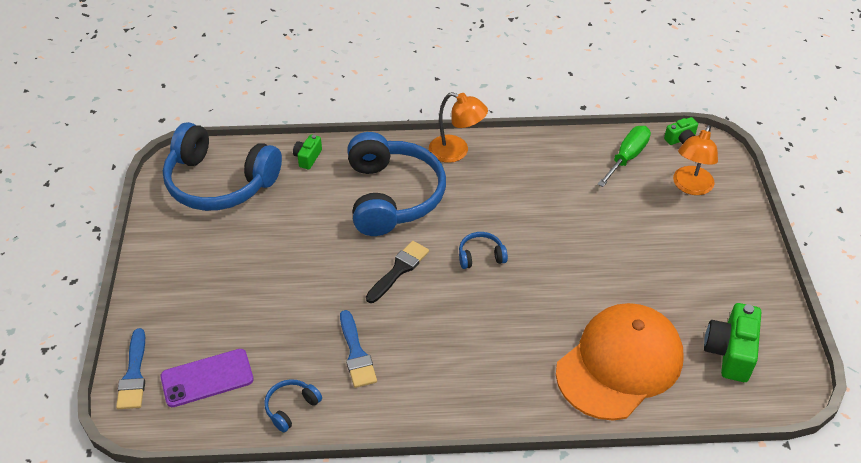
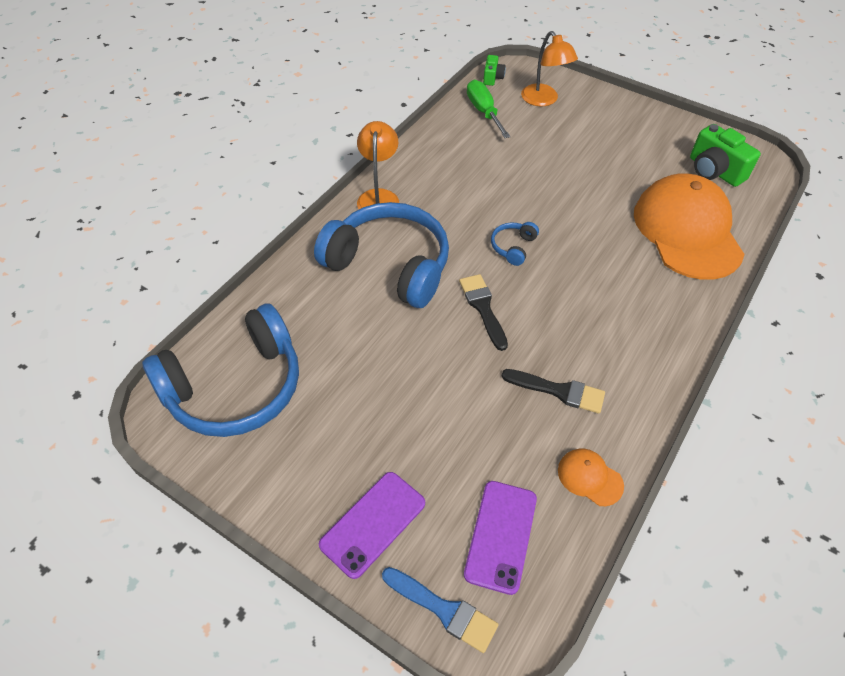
camera: 55 degrees left, 5 degrees up
(170, 306) = (373, 523): none -> purple phone
(291, 408) = (589, 478): blue headphones -> orange cap
(308, 158) = (277, 298): green camera -> none
(356, 353) = (558, 391): blue brush -> black brush
(456, 152) = (379, 197): orange lamp -> orange lamp turned 60 degrees counterclockwise

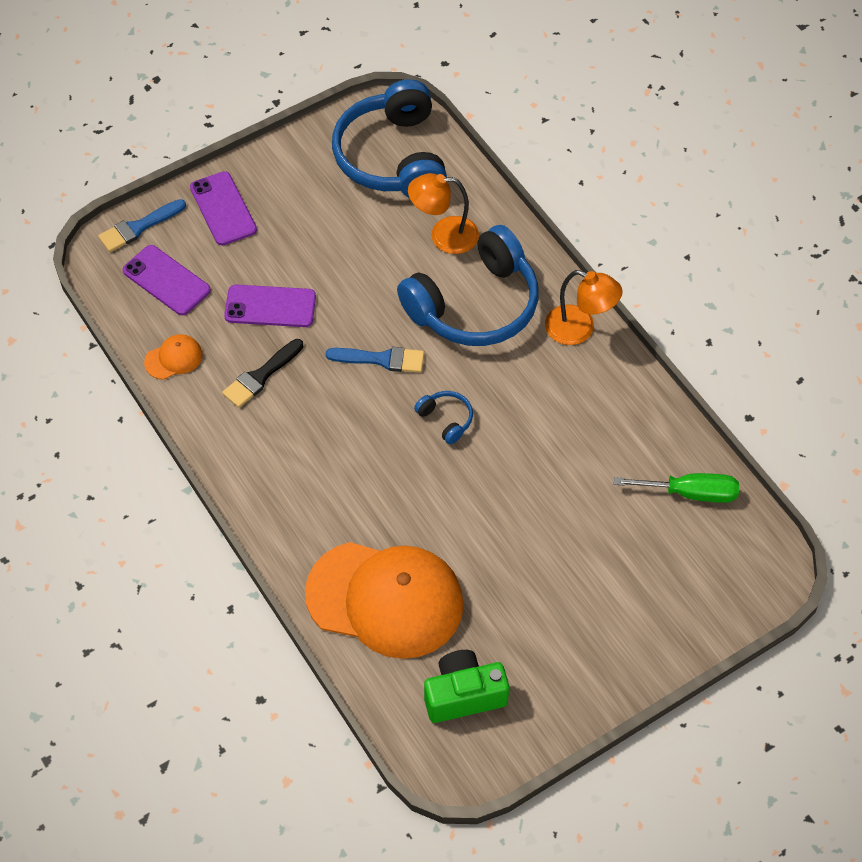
camera: 115 degrees right, 5 degrees up
(477, 418) = (270, 306): none -> purple phone
(483, 308) = (381, 359): black brush -> blue brush
(492, 78) = (762, 536): green camera -> none
(543, 100) = (688, 574): orange lamp -> orange lamp (444, 236)

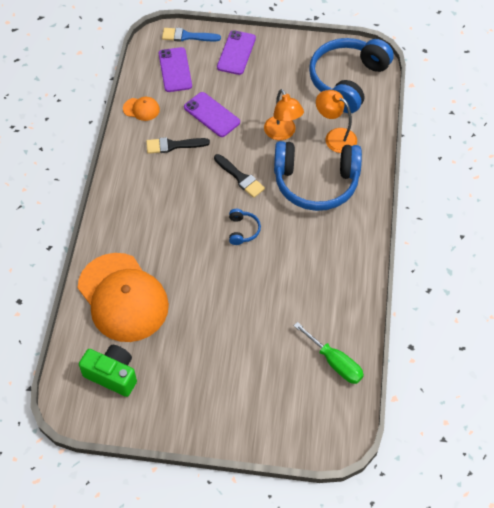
camera: 40 degrees right, 0 degrees up
(381, 359) = (240, 177): blue brush -> black brush
(579, 329) = (360, 233): orange lamp -> orange lamp (282, 133)

